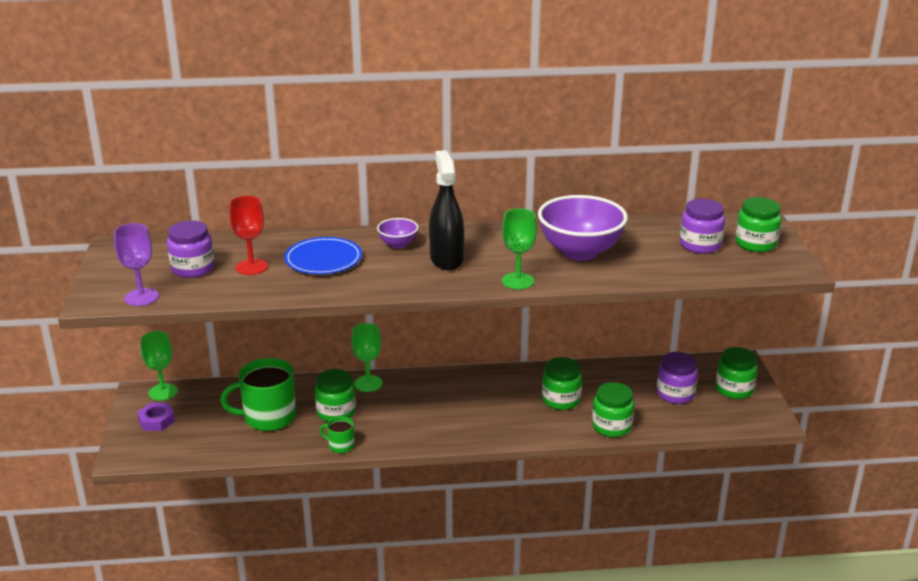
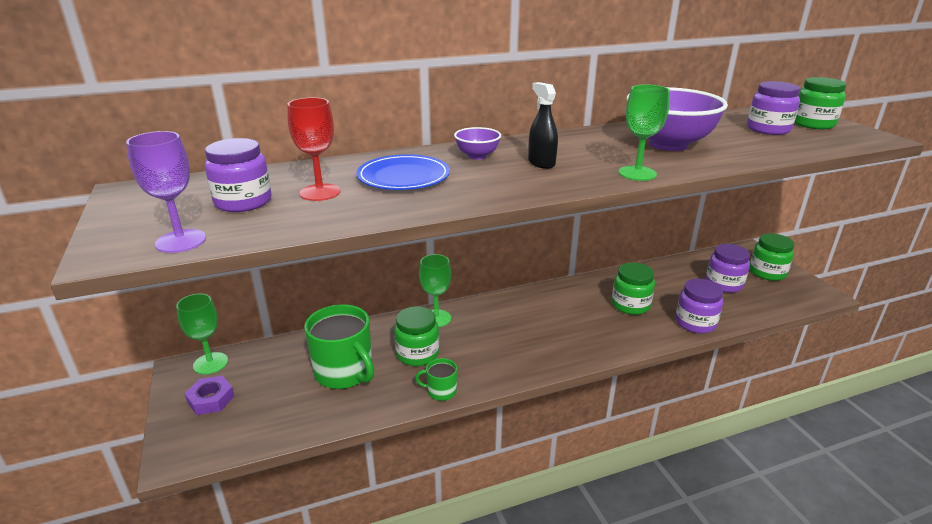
camera: 15 degrees left, 0 degrees up
(268, 417) = (345, 372): green mug -> green mug turned 105 degrees counterclockwise
(446, 259) = (541, 163): black spray bottle -> black spray bottle, size x0.63
(611, 426) = (695, 323): green jar -> purple jar

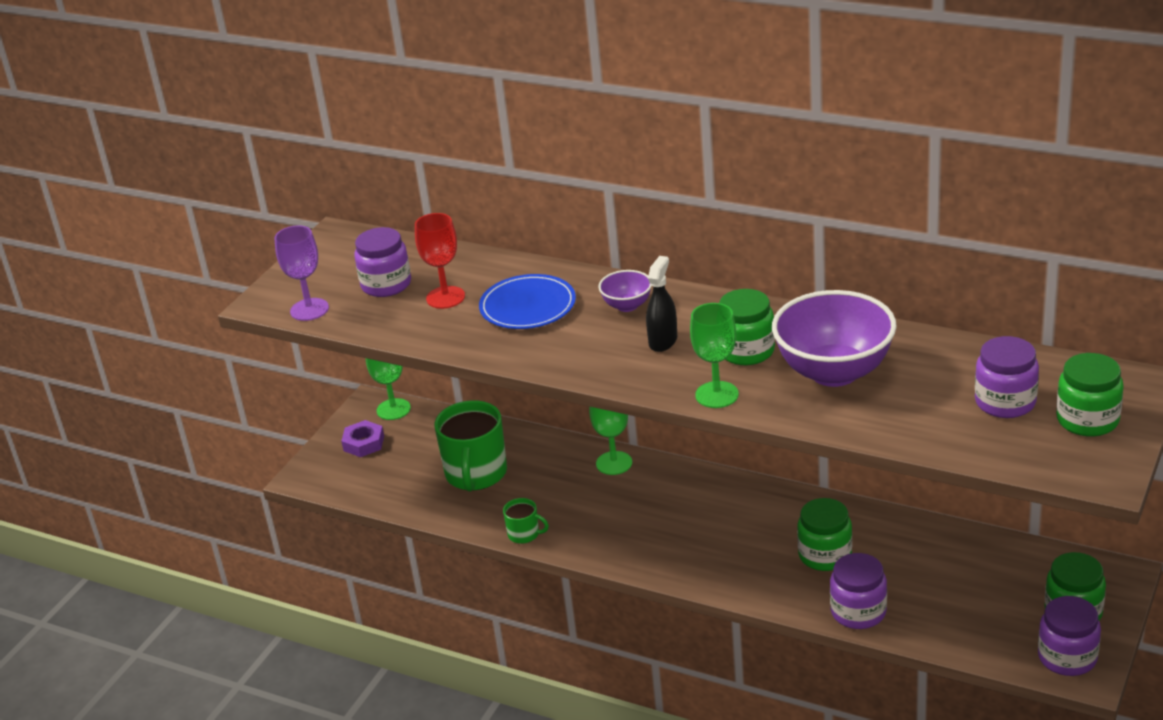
camera: 50 degrees right, 5 degrees up
(417, 354) = (551, 490): green jar -> green jar (746, 351)
(441, 391) = (524, 534): green mug -> green mug turned 150 degrees clockwise
(724, 284) = (983, 593): purple jar -> purple jar (1067, 657)

